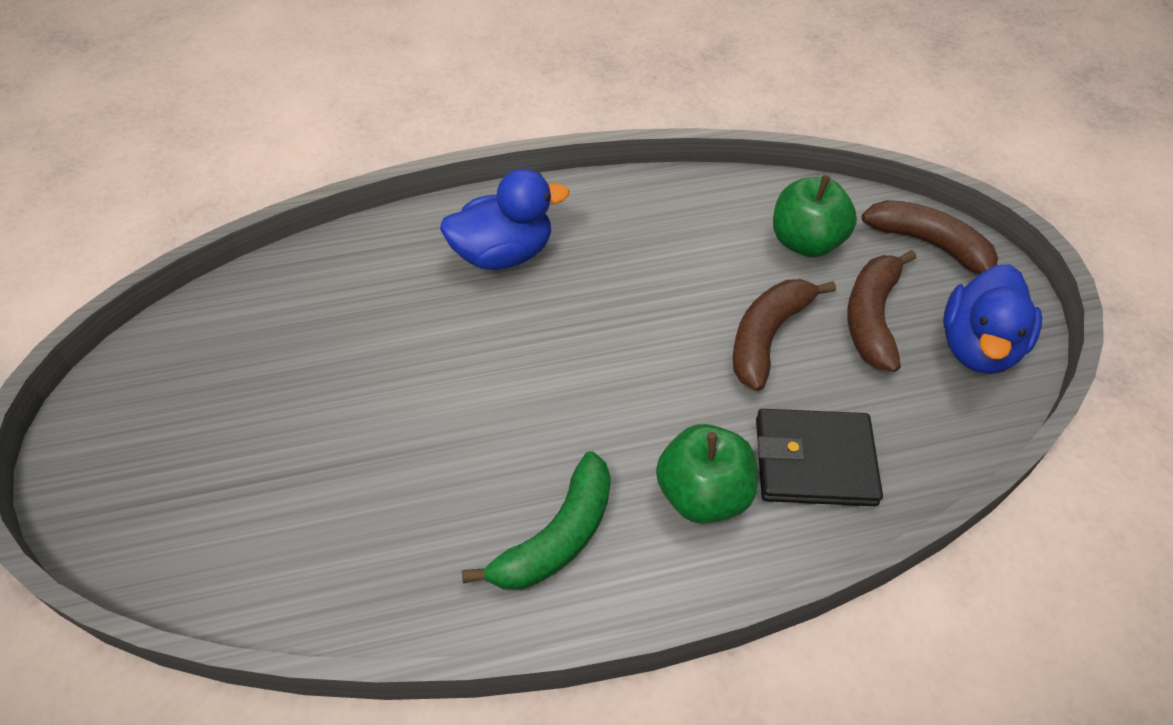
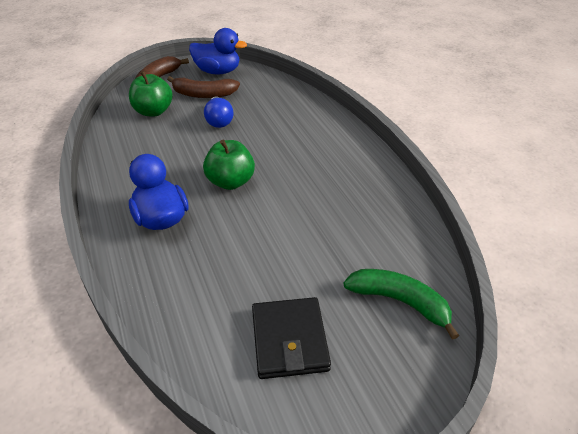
camera: 100 degrees left, 10 degrees down
(557, 537) = (350, 171): green banana -> green banana (399, 302)
(703, 494) = (313, 133): green apple -> green apple (230, 182)
(767, 337) = (219, 120): brown banana -> blue light bulb
(814, 461) = (287, 107): black wallet -> black wallet (289, 340)

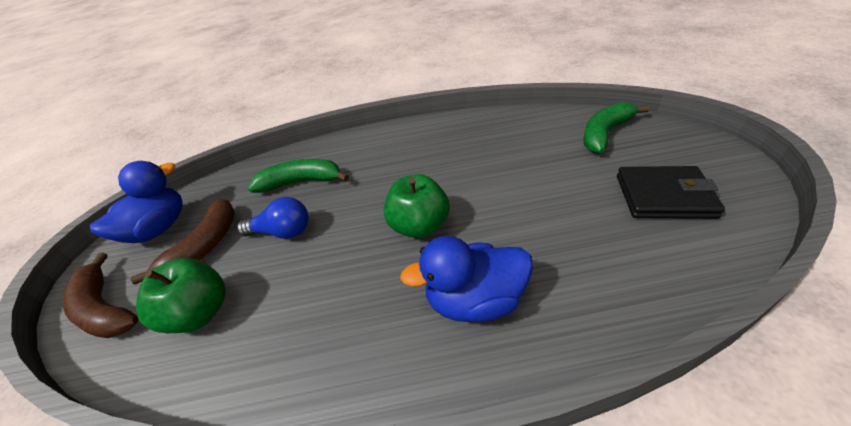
camera: 70 degrees left, 0 degrees up
(274, 113) = (301, 182): none -> green banana

